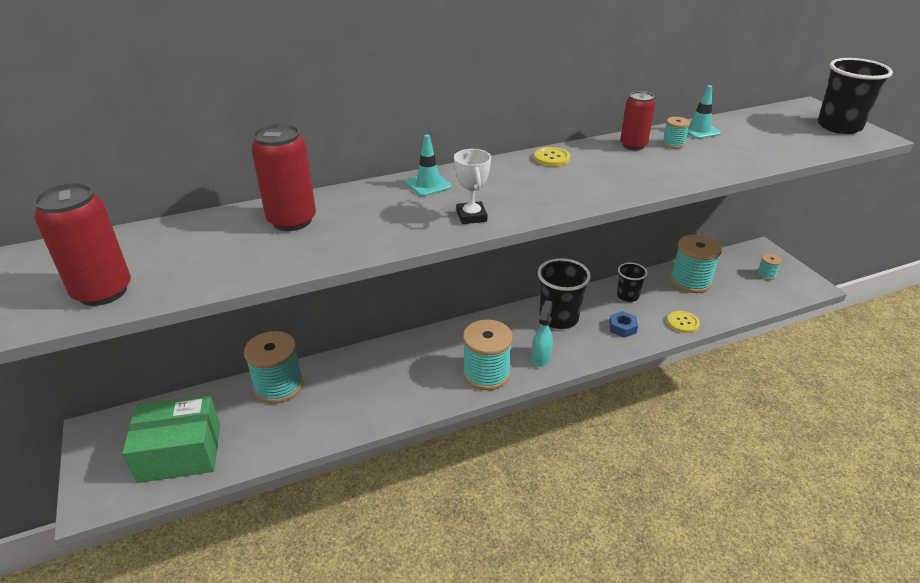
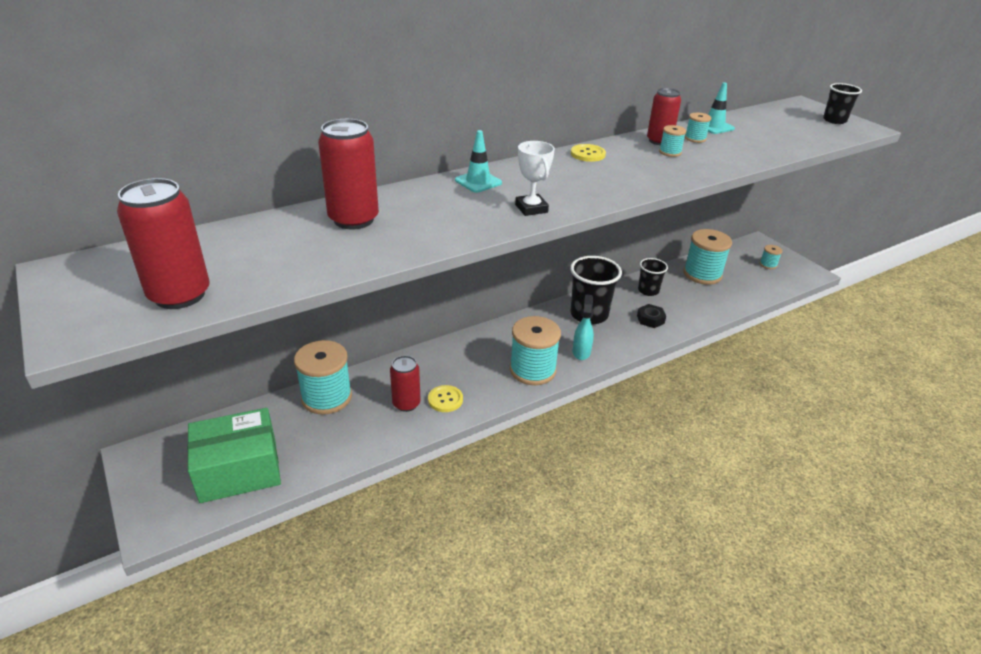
camera: 10 degrees left, 0 degrees up
(352, 399) = (406, 403): none -> red can
(622, 327) = (650, 319): blue nut -> black nut
(640, 158) = (670, 152): none -> turquoise spool
(683, 323) = (704, 311): yellow button -> yellow button (445, 399)
(839, 126) = (834, 120): black cup -> black cup, size x0.59

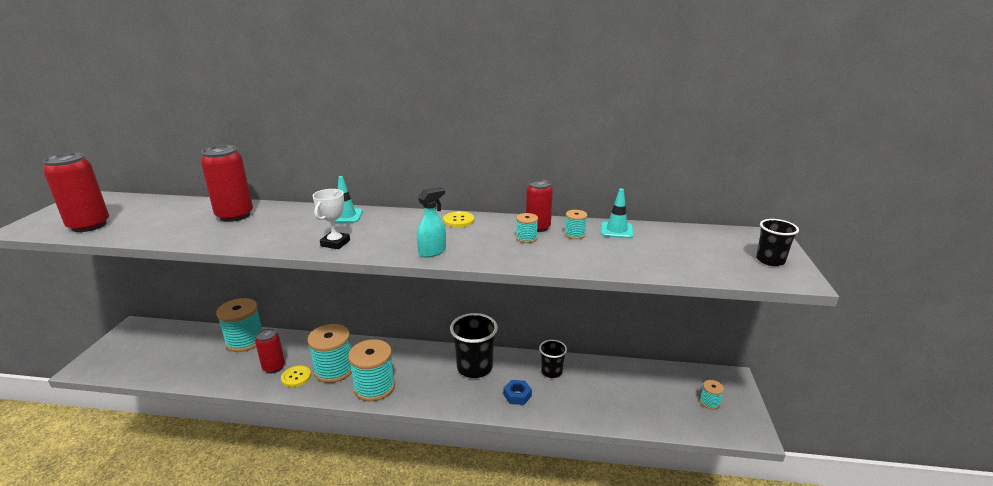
camera: 40 degrees right, 10 degrees down
(239, 470) = (152, 359): green box -> none
(581, 352) = (426, 392): turquoise spray bottle -> turquoise spray bottle (432, 252)
(650, 319) = (517, 395): black nut -> blue nut
(702, 274) = (624, 380): turquoise spool -> turquoise spool (334, 370)

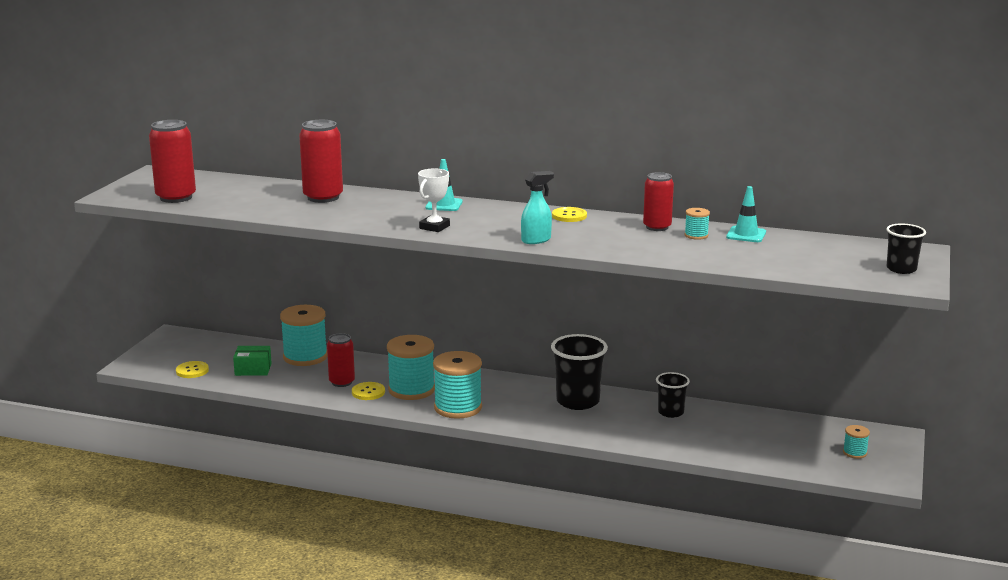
camera: 10 degrees right, 5 degrees down
(140, 368) = (192, 371): none -> yellow button
(196, 360) = (253, 369): none -> green box
(517, 395) = (623, 428): blue nut -> none
(526, 238) = (640, 235): turquoise spool -> none

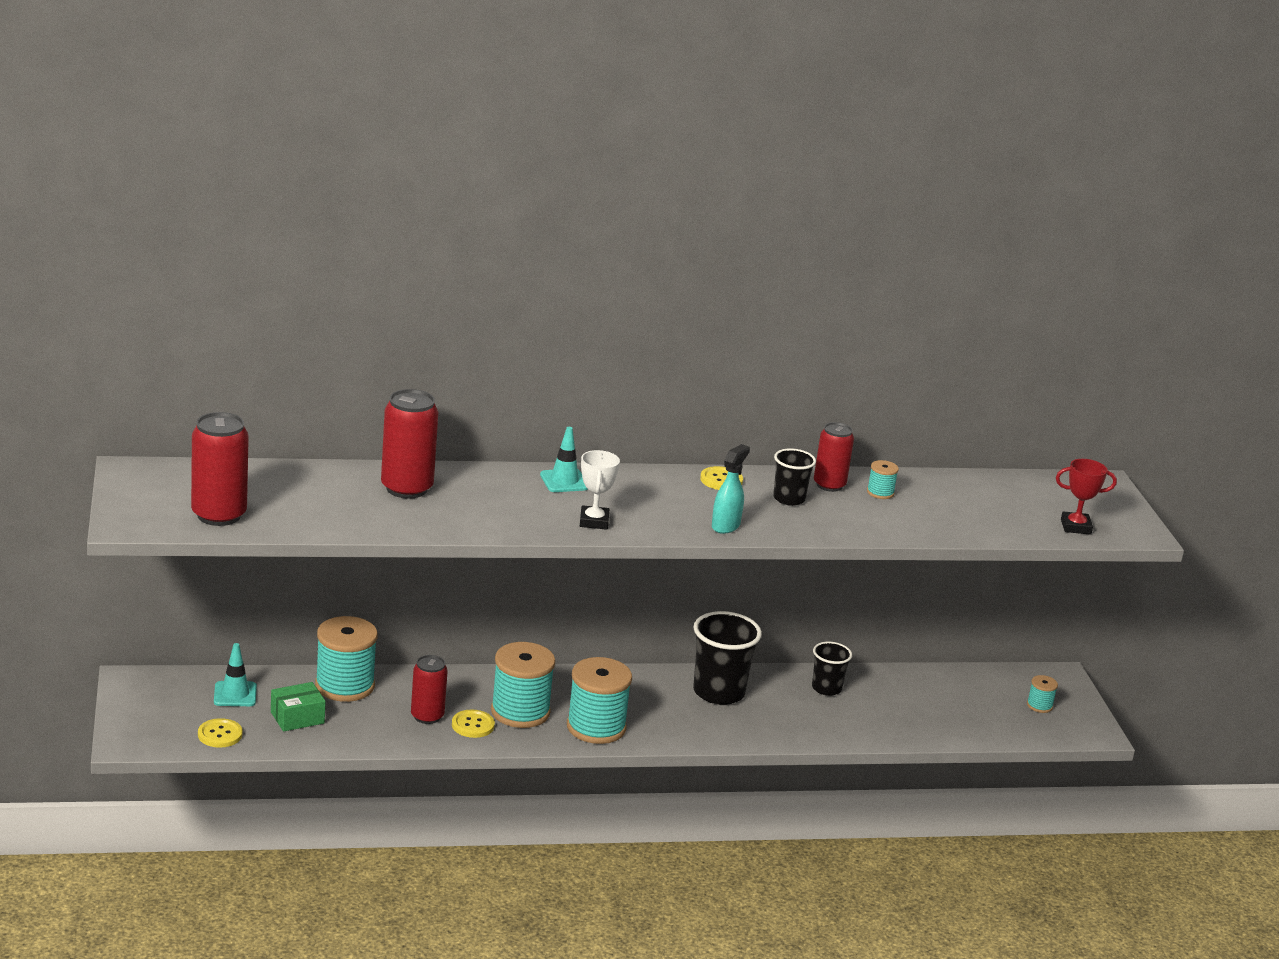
camera: 30 degrees left, 5 degrees up
(746, 235) = (927, 484): turquoise traffic cone -> turquoise traffic cone (235, 694)
(854, 273) = (1075, 527): none -> red trophy
(901, 269) = (1111, 514): black cup -> black cup (789, 499)

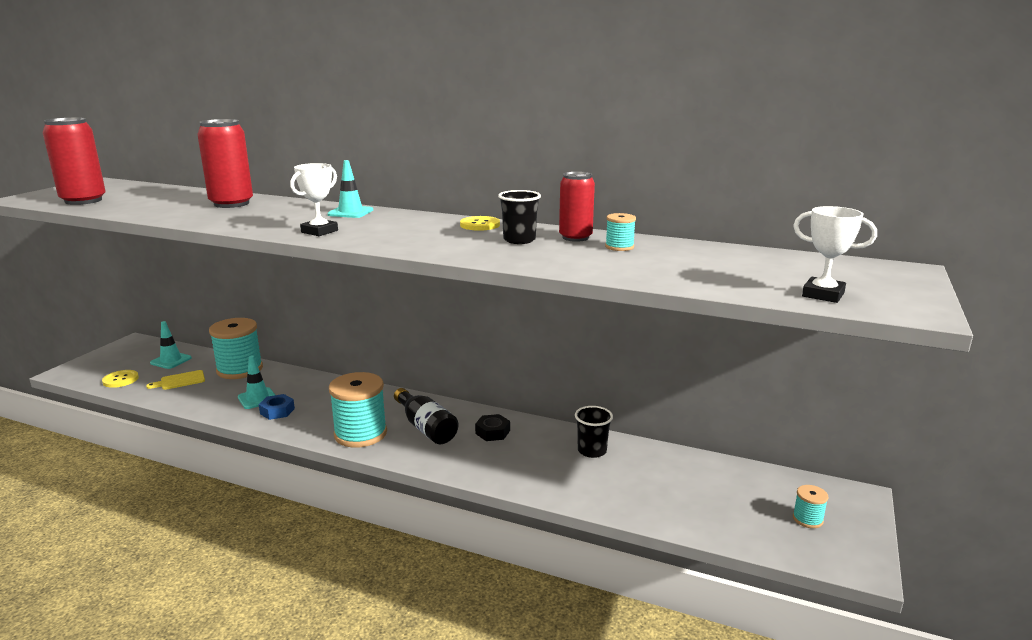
camera: 35 degrees right, 5 degrees down
(297, 717) = (180, 381): green box -> yellow cutting board
(427, 716) = (257, 398): red can -> turquoise traffic cone
(473, 725) = (277, 411): yellow button -> blue nut
(520, 712) = (323, 410): turquoise spool -> none
(650, 704) = (426, 428): none -> black bottle
(718, 692) = (492, 432): black cup -> black nut
(726, 526) = (425, 246): turquoise spray bottle -> none
(1075, 527) = (823, 295): red trophy -> white trophy

